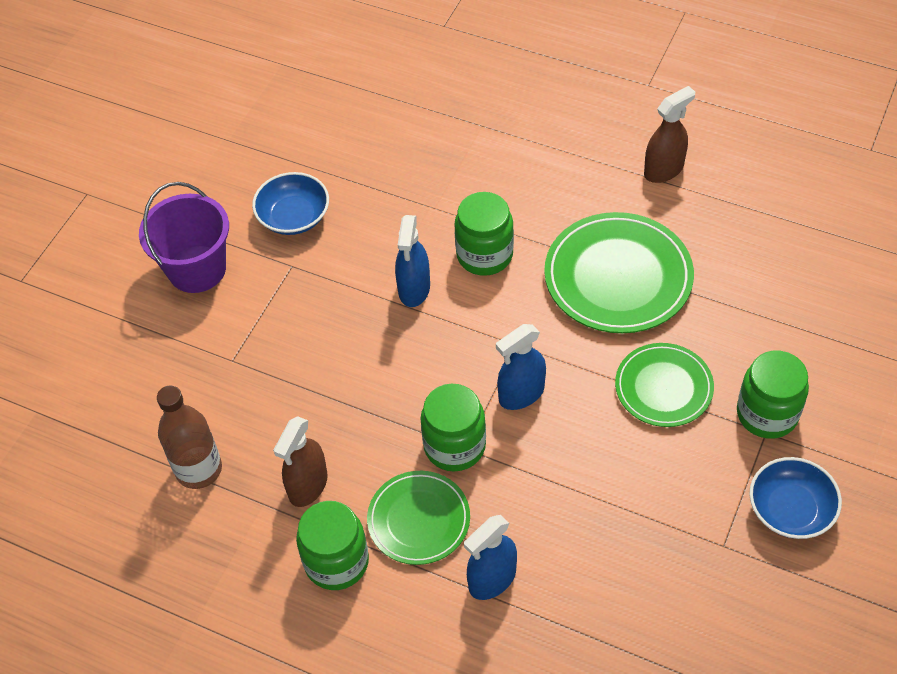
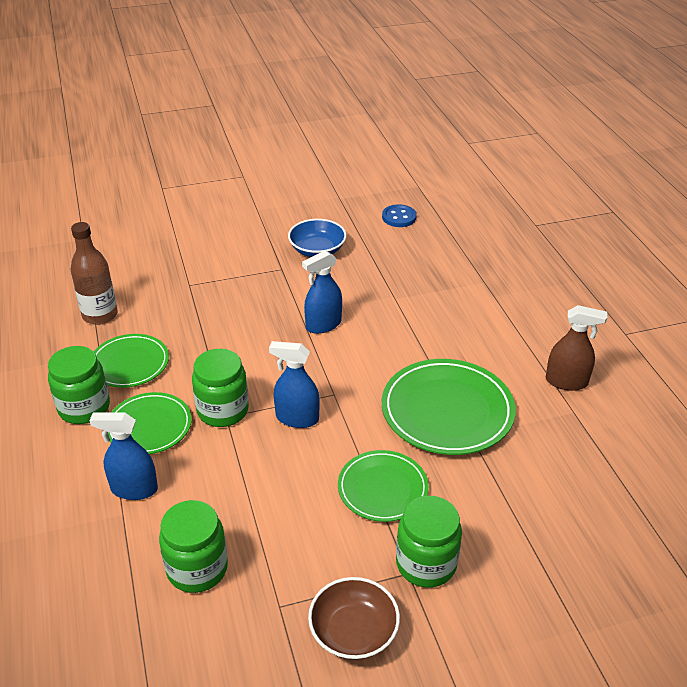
camera: 45 degrees right, 15 degrees down
(197, 269) = (238, 237): purple bucket -> none
(308, 485) = (129, 364): brown spray bottle -> green plate
(315, 116) = (399, 217): none -> blue button
(484, 255) = (386, 339): green jar -> green jar (197, 568)
(790, 509) = (353, 631): blue bowl -> brown bowl

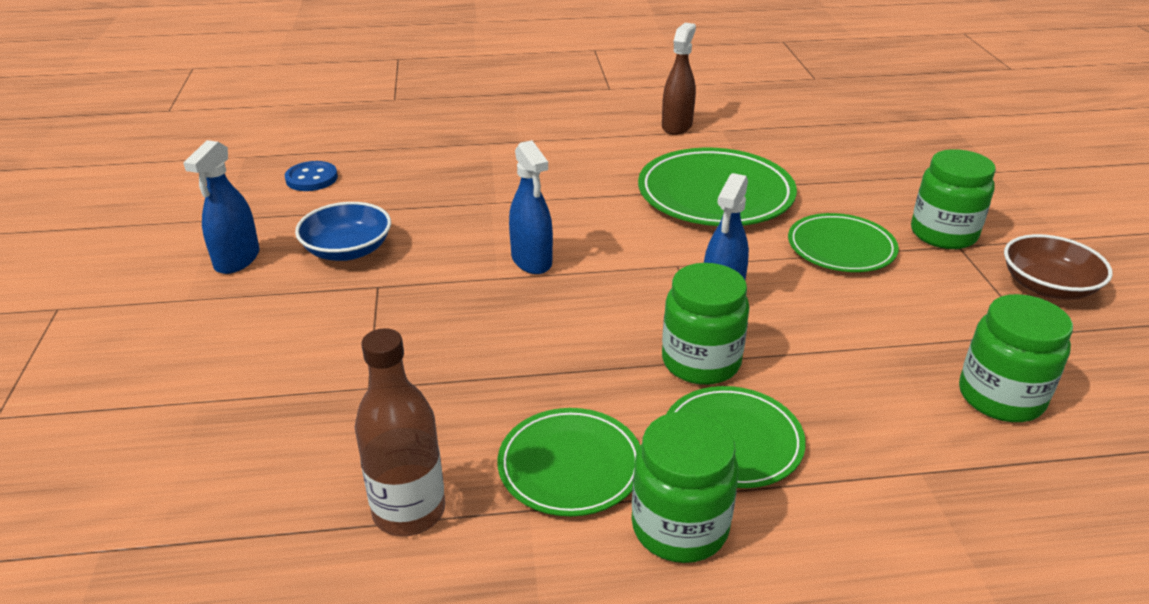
camera: 80 degrees left, 5 degrees down
(134, 489) = (869, 459): blue spray bottle -> blue spray bottle (237, 260)

